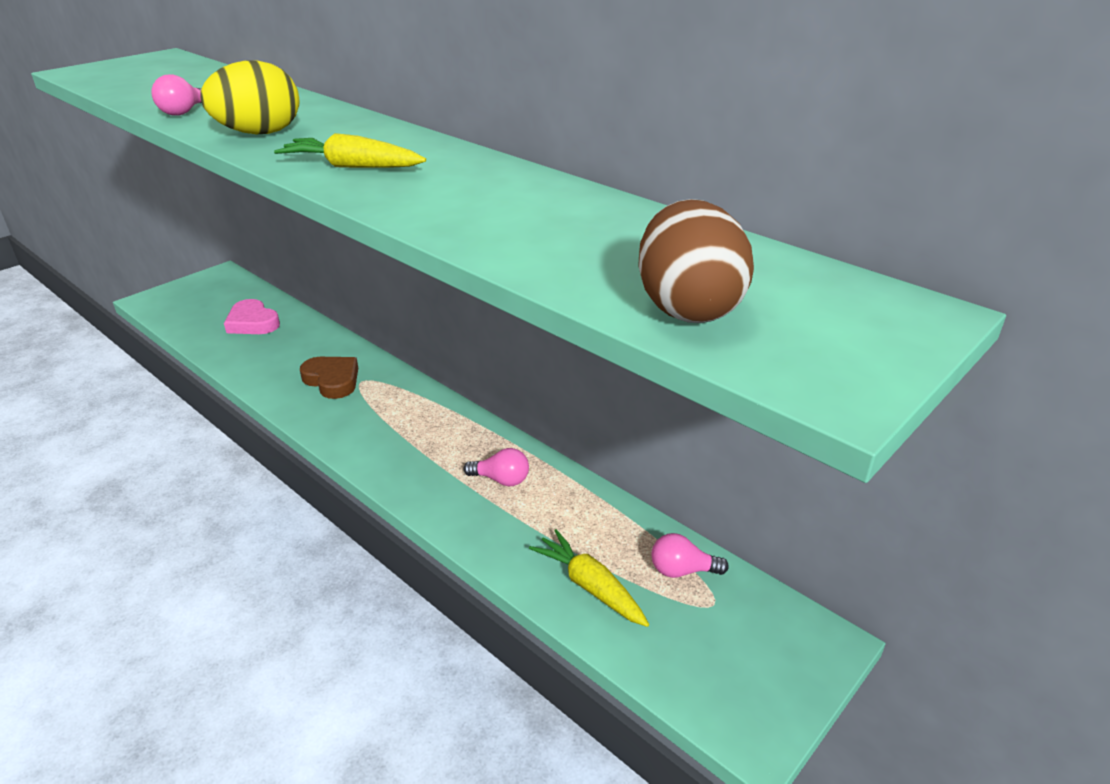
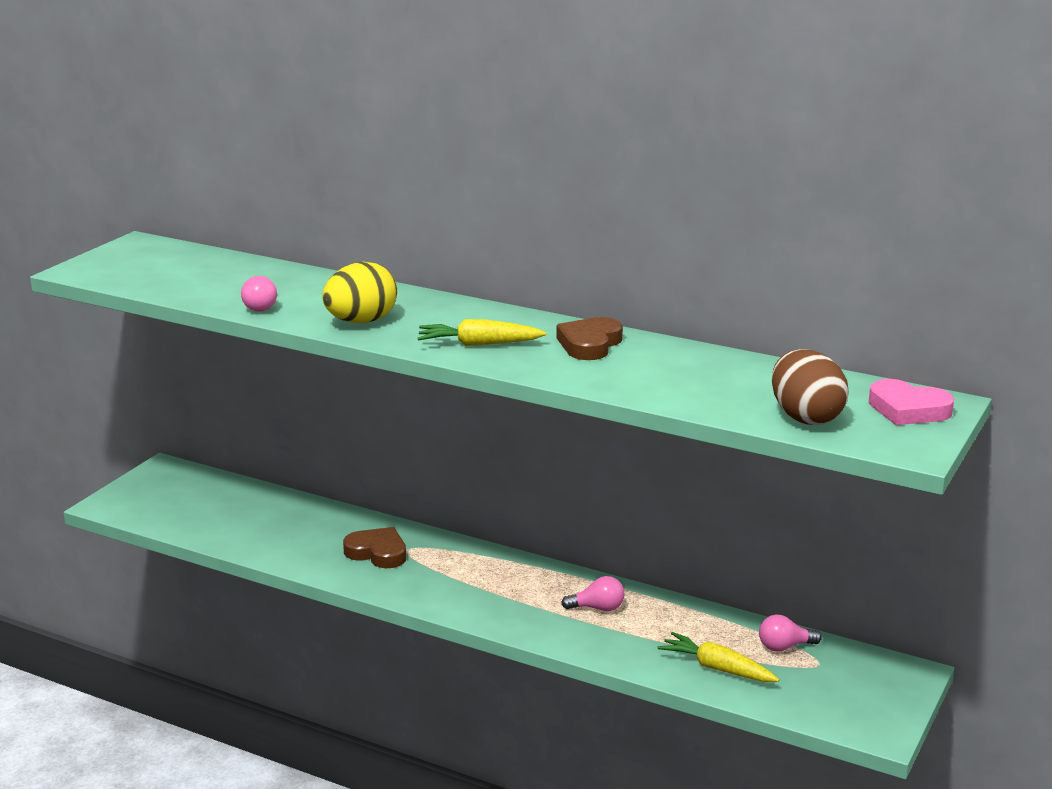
camera: 15 degrees left, 10 degrees down
(252, 322) = (246, 512): pink heart -> pink heart (908, 409)
(479, 179) = (589, 344): none -> brown heart

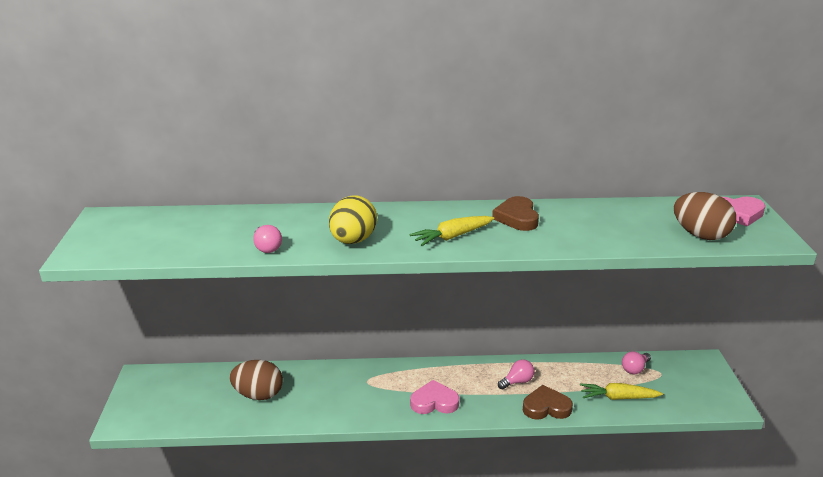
camera: 30 degrees left, 5 degrees up
(270, 524) = (258, 394): none -> brown egg
(377, 552) = (351, 391): brown heart -> brown heart (546, 407)
(465, 595) = (434, 402): none -> pink heart

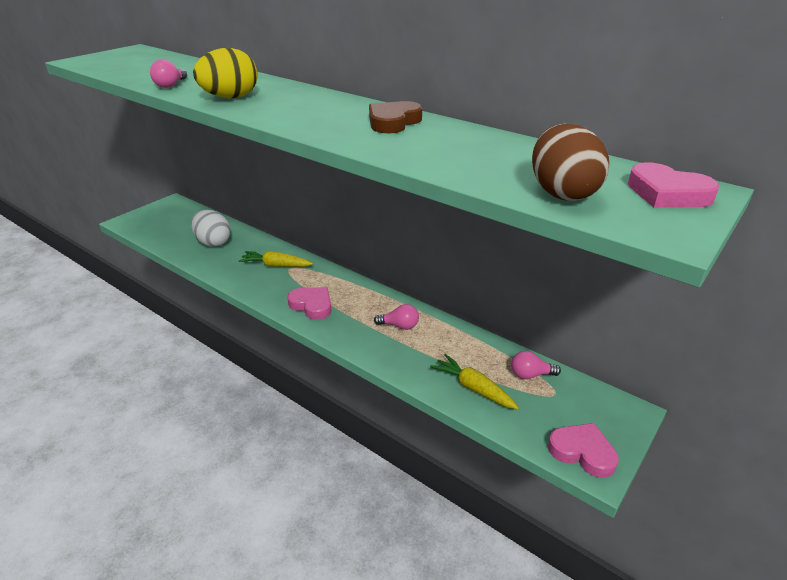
camera: 40 degrees right, 5 degrees up
(258, 394) = (213, 242): brown egg -> white egg
(452, 237) = (305, 117): yellow carrot -> yellow carrot (276, 265)
(546, 407) = (393, 358): brown heart -> none
(715, 400) = (582, 452): none -> pink heart

